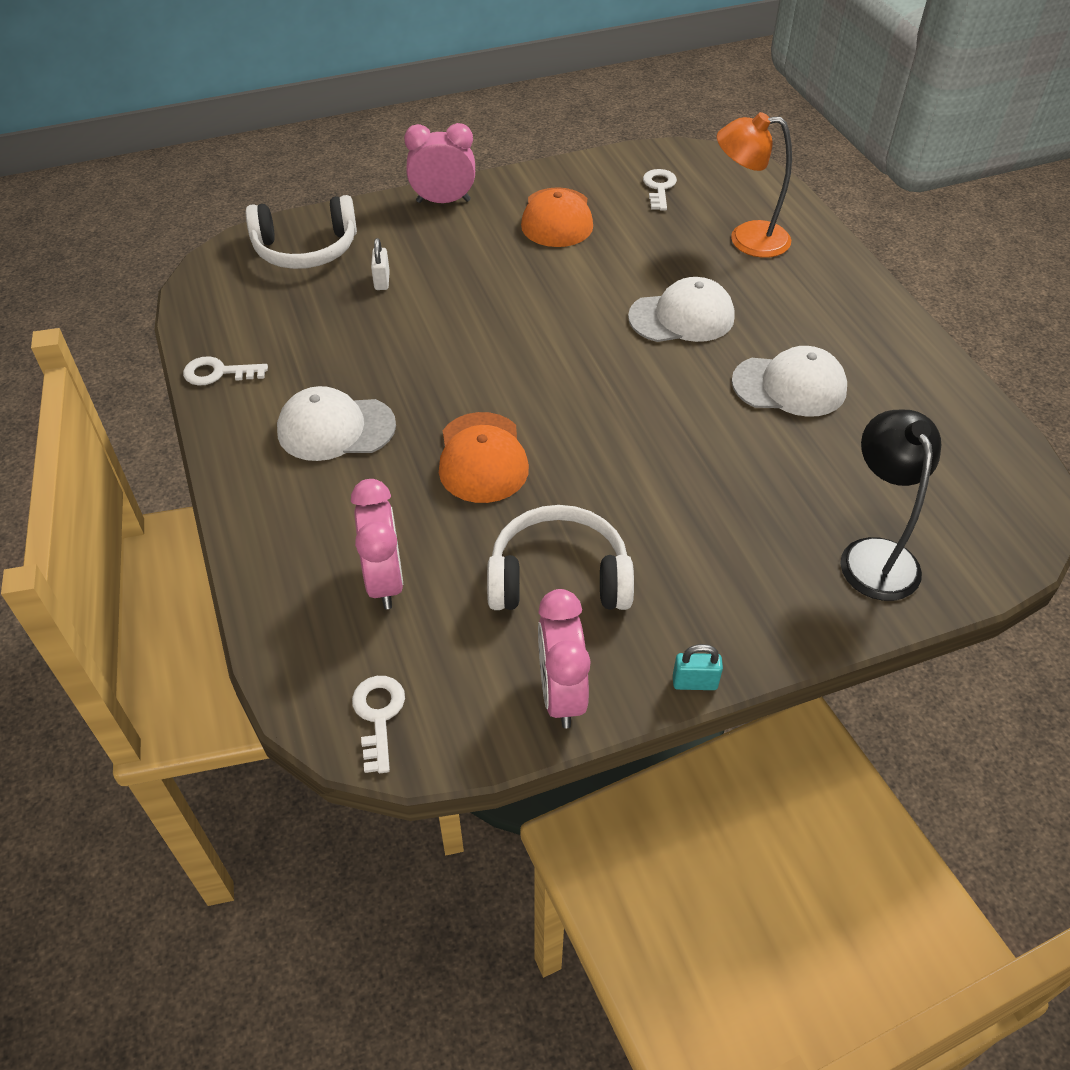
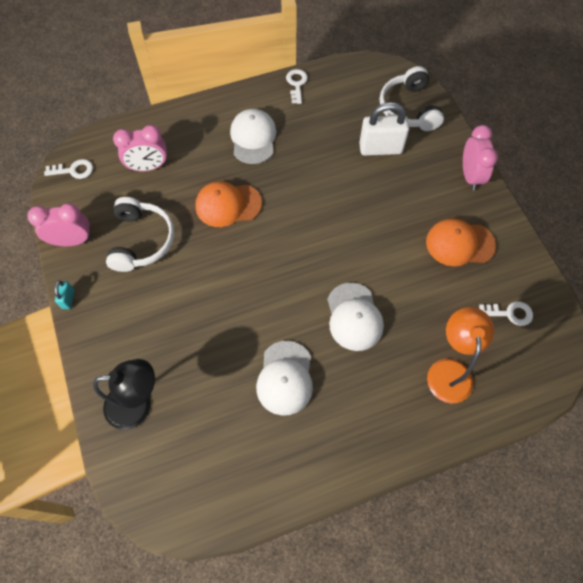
camera: 90 degrees right, 15 degrees up
(382, 281) = (380, 148): white padlock -> white padlock, size x2.16

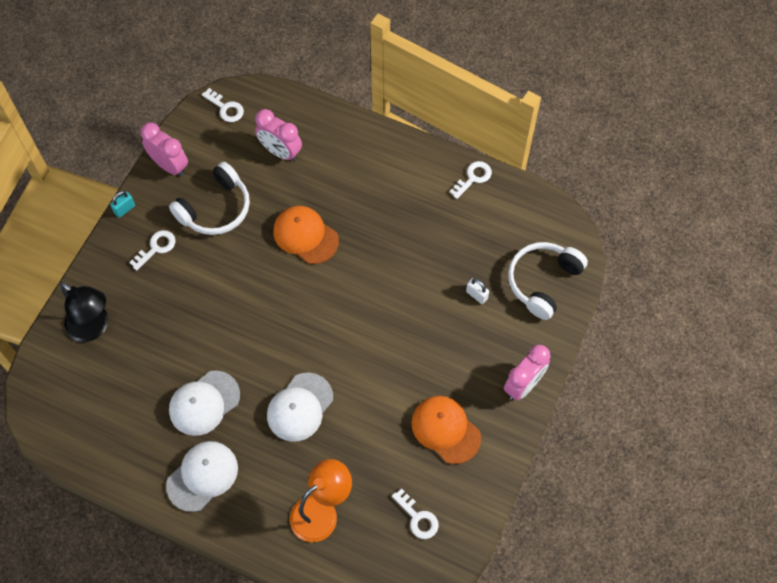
camera: 45 degrees right, 0 degrees up
(125, 304) = (156, 248): none -> white key
(253, 138) = (385, 196): white cap -> white cap (202, 476)
(380, 148) = (476, 295): white padlock -> white padlock, size x0.46

